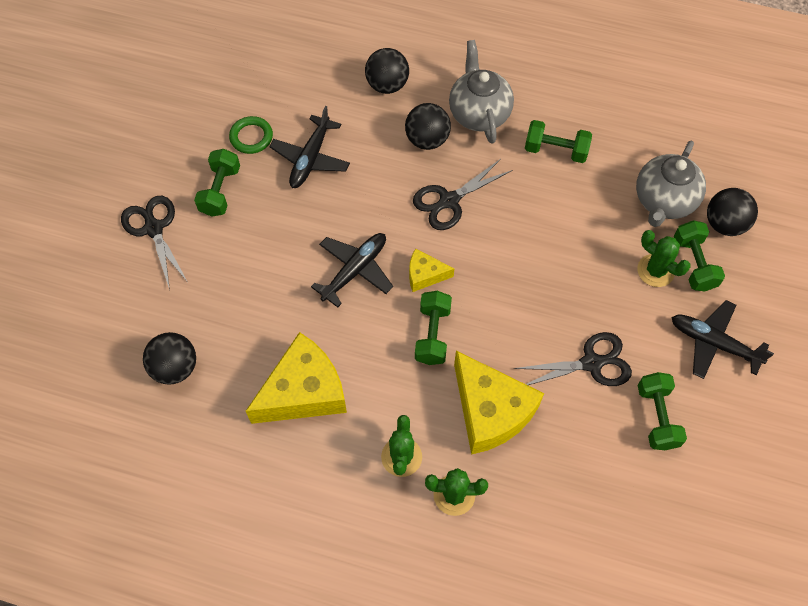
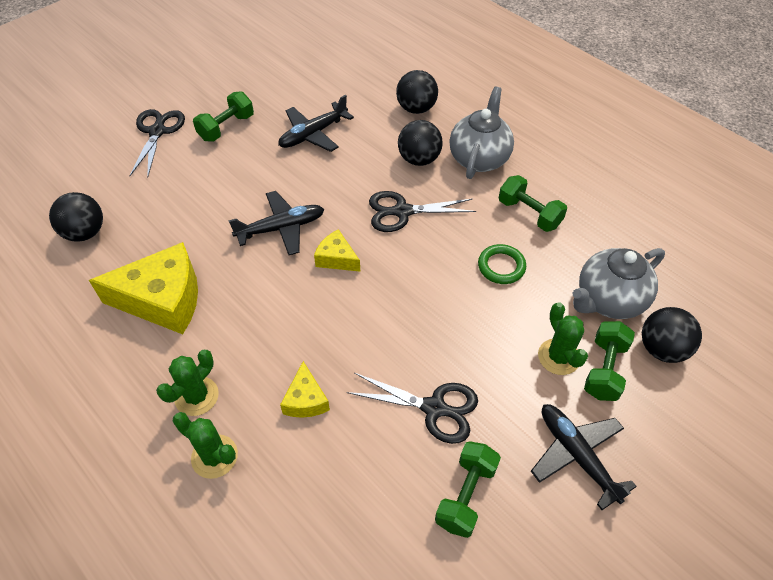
camera: 30 degrees right, 10 degrees down
(251, 137) = (280, 102): green ring -> green ring (501, 266)
(432, 334) = (305, 309): green dumbbell -> none
(490, 411) = (306, 400): yellow cheese -> yellow cheese, size x0.50

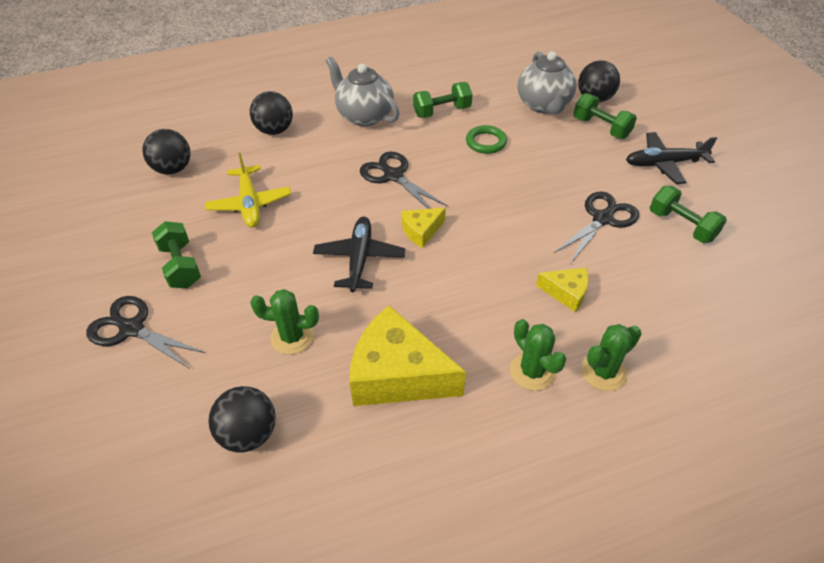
camera: 65 degrees left, 5 degrees down
(163, 299) = (397, 374): yellow cheese -> yellow cheese turned 90 degrees counterclockwise
(313, 134) = (250, 204): black plane -> yellow plane
(402, 211) = (393, 176): black scissors -> black scissors turned 120 degrees clockwise
(419, 159) = (339, 148): black ball -> black ball (173, 169)
(558, 357) = (582, 144): green cactus -> green cactus (292, 337)

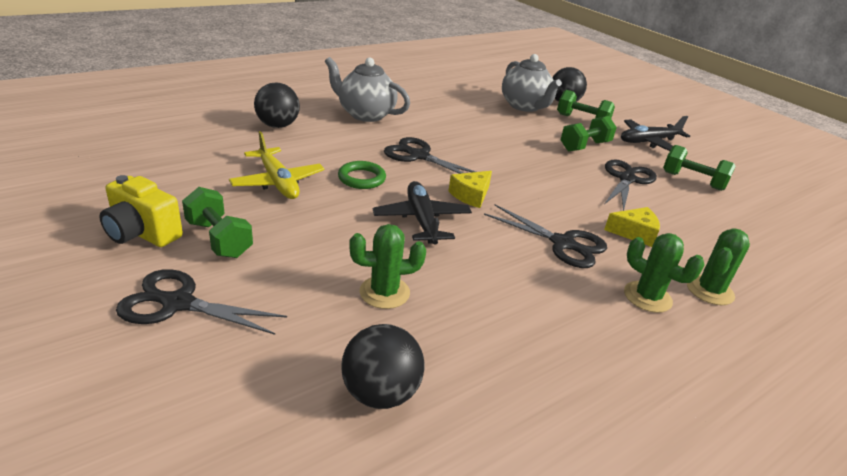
camera: 20 degrees left, 15 degrees down
(125, 255) = (142, 233): none -> yellow camera
(173, 169) = (174, 157): black ball -> none
(397, 374) = (519, 314): yellow cheese -> none
(442, 111) = (438, 111): green dumbbell -> green dumbbell (585, 146)
(482, 299) = (563, 243): none -> black scissors
(486, 142) = (491, 131): green ring -> green ring (361, 178)

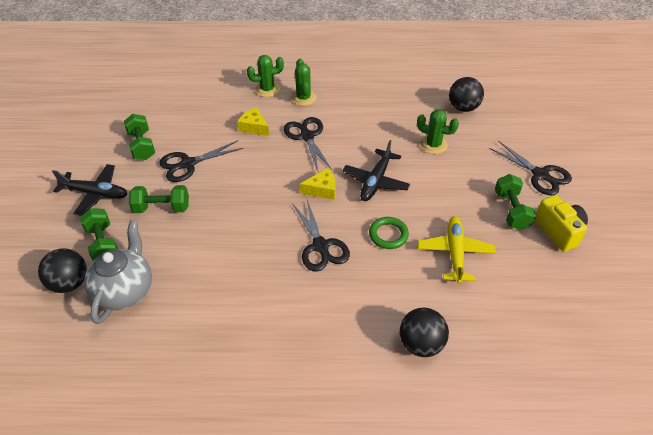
camera: 140 degrees left, 15 degrees up
(365, 114) = (316, 335): grey teapot -> none

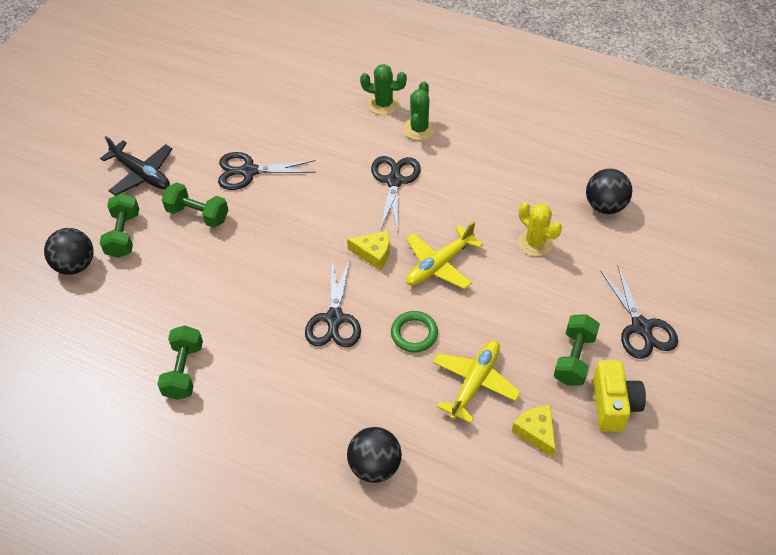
camera: 25 degrees right, 5 degrees up
(125, 290) = (121, 293): grey teapot -> none
(142, 146) = (213, 132): green dumbbell -> green dumbbell (184, 371)
(254, 127) = (342, 149): yellow cheese -> yellow cheese (536, 432)
(376, 181) = (439, 265): black plane -> yellow plane
(433, 145) = (535, 242): green cactus -> yellow cactus

